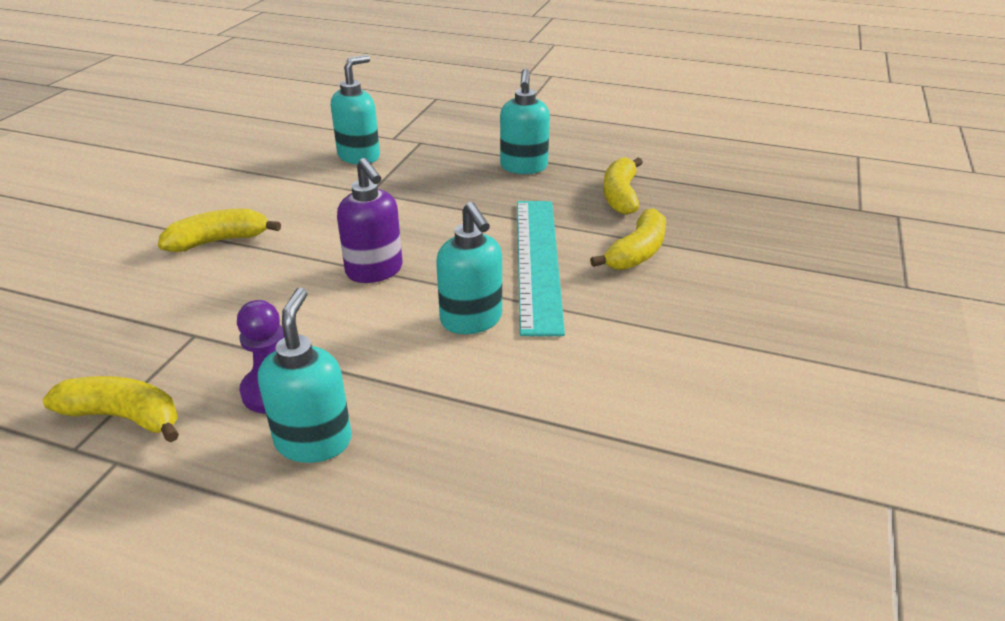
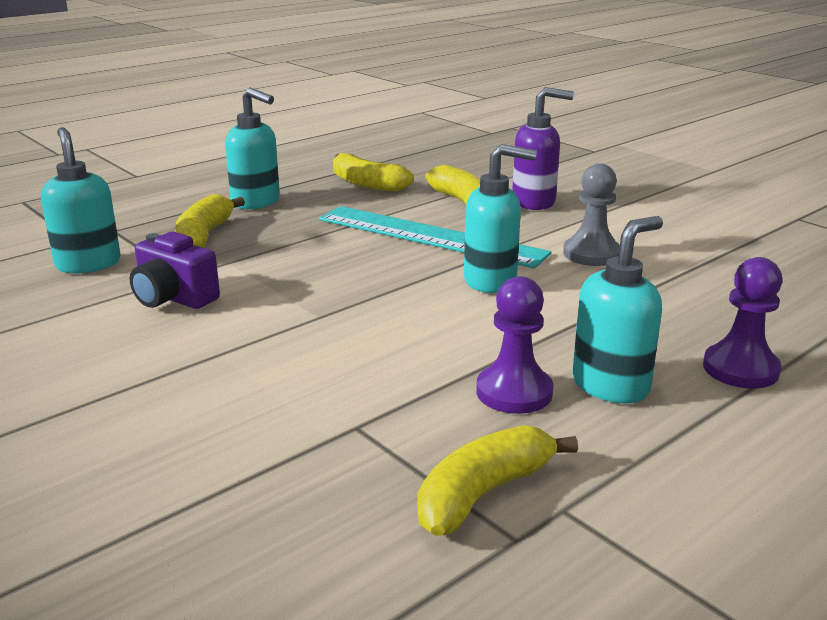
camera: 60 degrees left, 10 degrees down
(219, 241) = (156, 379): yellow banana -> yellow banana (204, 235)
(314, 441) = (611, 385): turquoise soap dispenser -> turquoise soap dispenser turned 105 degrees clockwise
(331, 203) = (174, 298): none -> purple camera
(375, 271) = (354, 304): purple soap dispenser -> purple soap dispenser (534, 202)
(394, 521) = (740, 369): none -> purple pawn
(588, 361) = (591, 254): none -> grey pawn

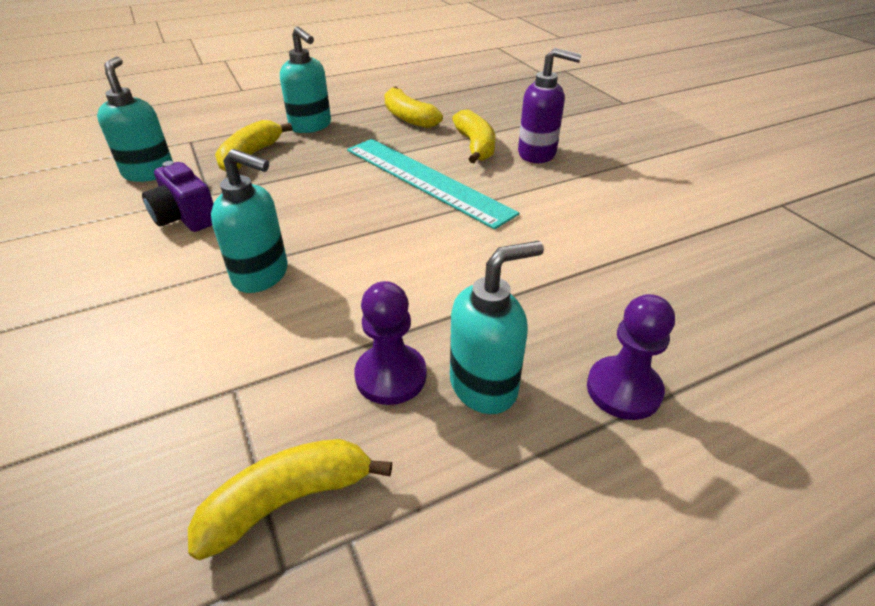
camera: 15 degrees right, 15 degrees up
(491, 281) = (448, 238): turquoise soap dispenser -> turquoise soap dispenser (262, 275)
(591, 254) = (555, 220): grey pawn -> none

